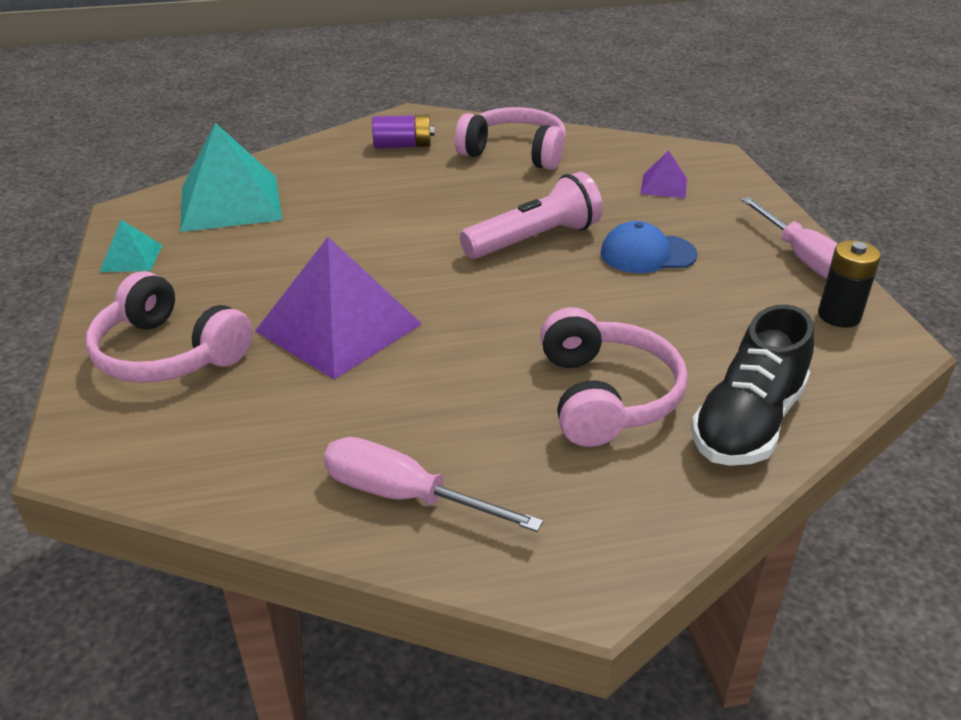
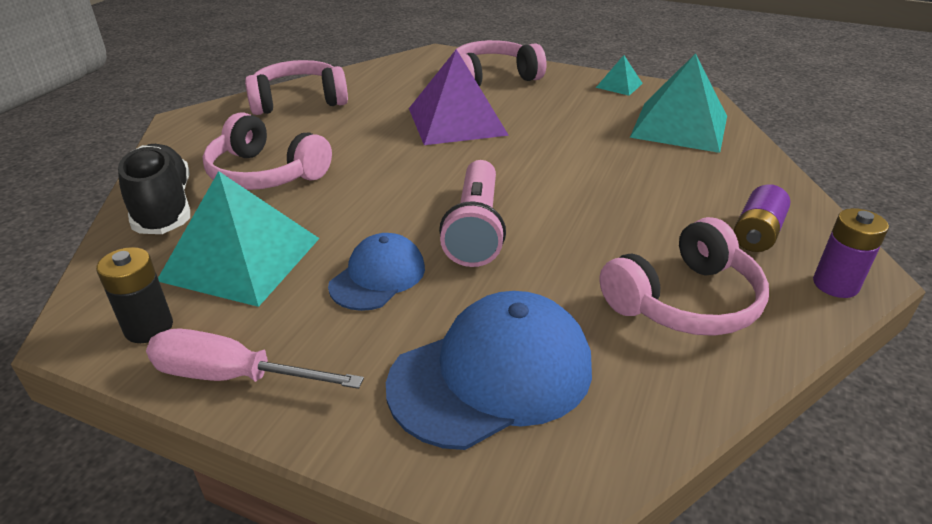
camera: 125 degrees right, 0 degrees up
(404, 496) = (299, 101): pink screwdriver -> pink headphones
(437, 120) = (835, 284): none -> purple battery
(663, 186) = (492, 375): purple pyramid -> blue cap
(726, 324) = (241, 258): none -> turquoise pyramid

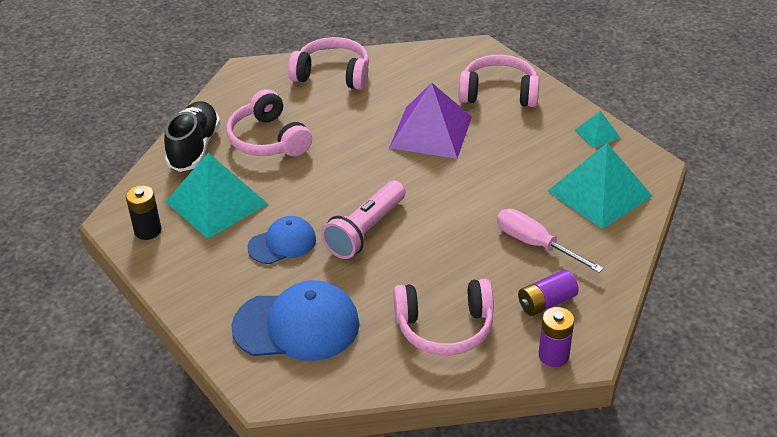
camera: 30 degrees right, 5 degrees up
(232, 376) = (172, 275): pink screwdriver -> pink screwdriver (535, 244)

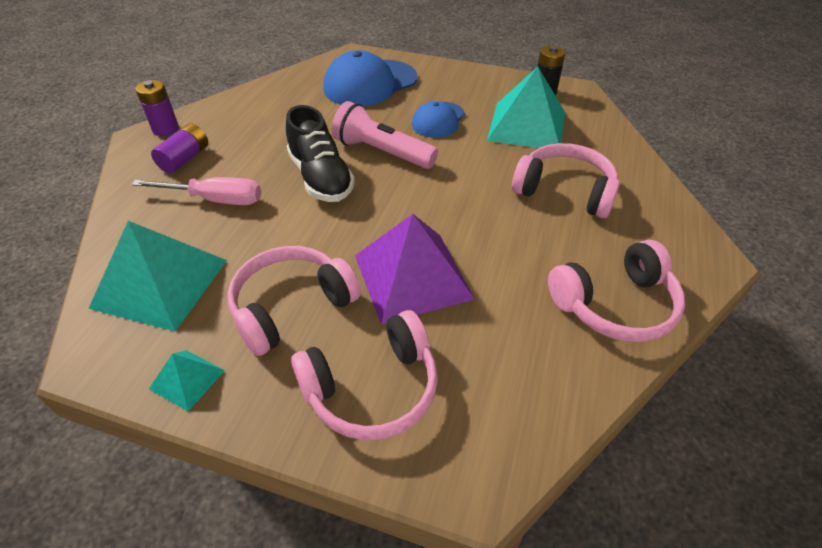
camera: 145 degrees right, 5 degrees up
(194, 148) = (613, 156): black shoe -> black shoe (321, 178)
(365, 230) = (382, 152): pink flashlight -> pink flashlight turned 60 degrees counterclockwise
(444, 327) = (262, 116): pink headphones -> pink headphones (291, 307)

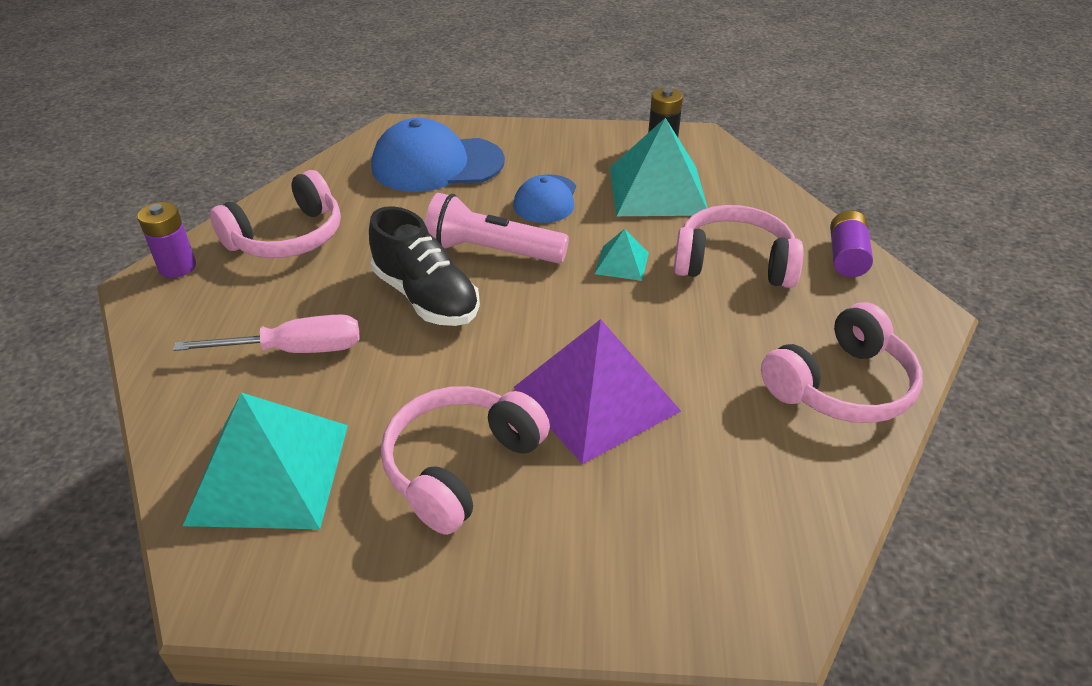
camera: 15 degrees left, 5 degrees down
(185, 159) = (225, 303): purple battery -> purple battery (846, 257)
(187, 379) = (365, 585): turquoise pyramid -> turquoise pyramid (622, 263)
(370, 83) = (437, 164): blue cap -> blue cap turned 45 degrees clockwise
(372, 388) = (604, 541): pink headphones -> pink headphones (287, 237)

